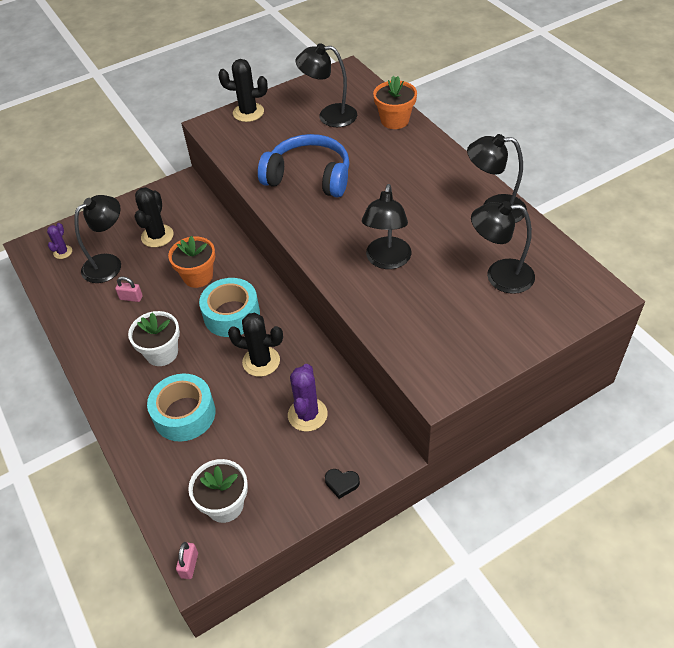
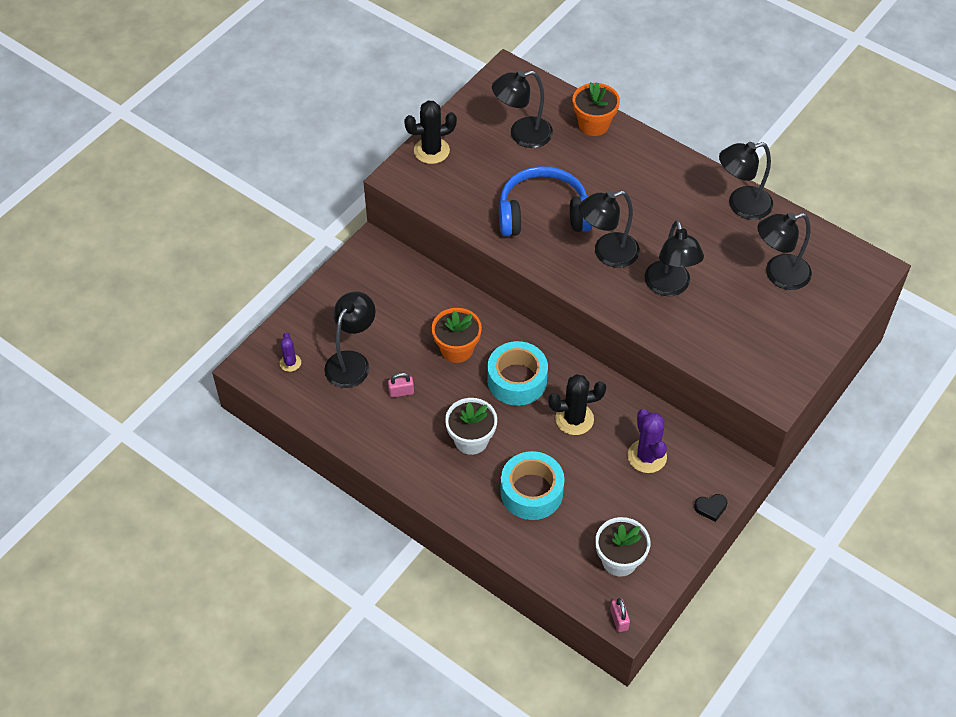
camera: 25 degrees left, 5 degrees up
(157, 236) = (384, 316): black cactus -> none
(346, 219) = (607, 253): none -> black lamp

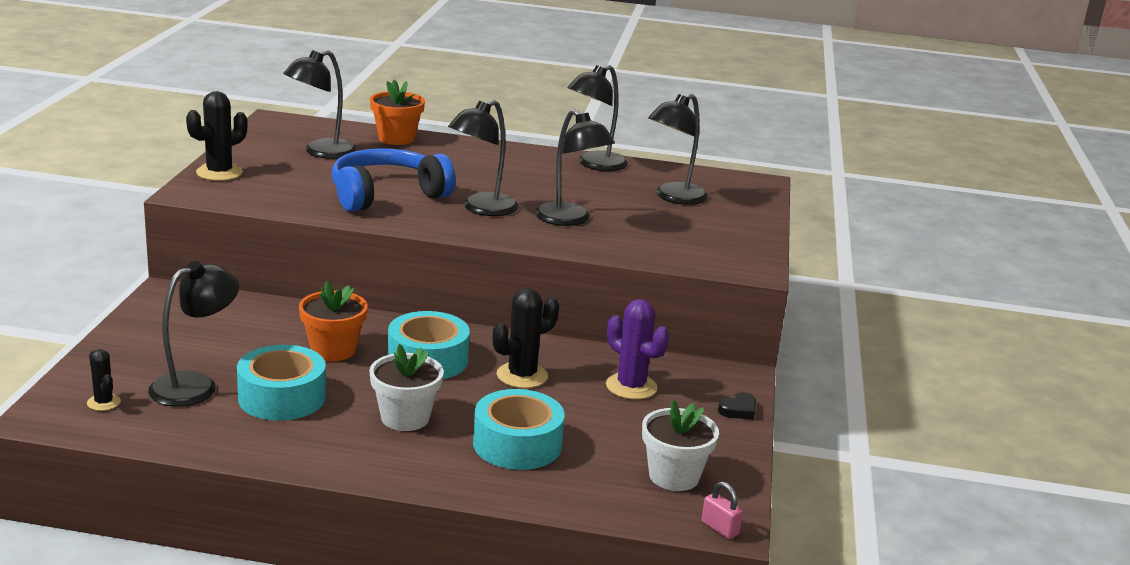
camera: 30 degrees left, 30 degrees down
(290, 363) = (103, 402): purple cactus -> black cactus
(352, 362) = (195, 385): black lamp -> black lamp turned 45 degrees clockwise
(401, 392) = (282, 397): pink padlock -> turquoise tape

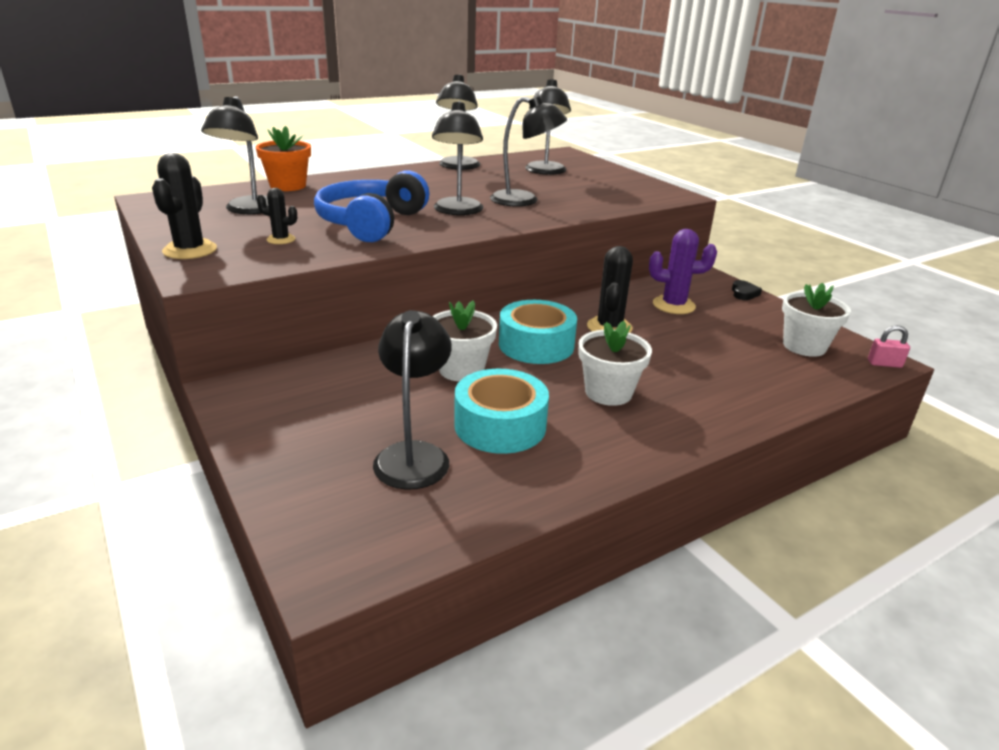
camera: 40 degrees left, 5 degrees up
(103, 402) = (363, 520): black cactus -> black cactus (281, 239)
(333, 350) = (461, 370): orange flower pot -> white flower pot
(517, 444) = (701, 372): turquoise tape -> none

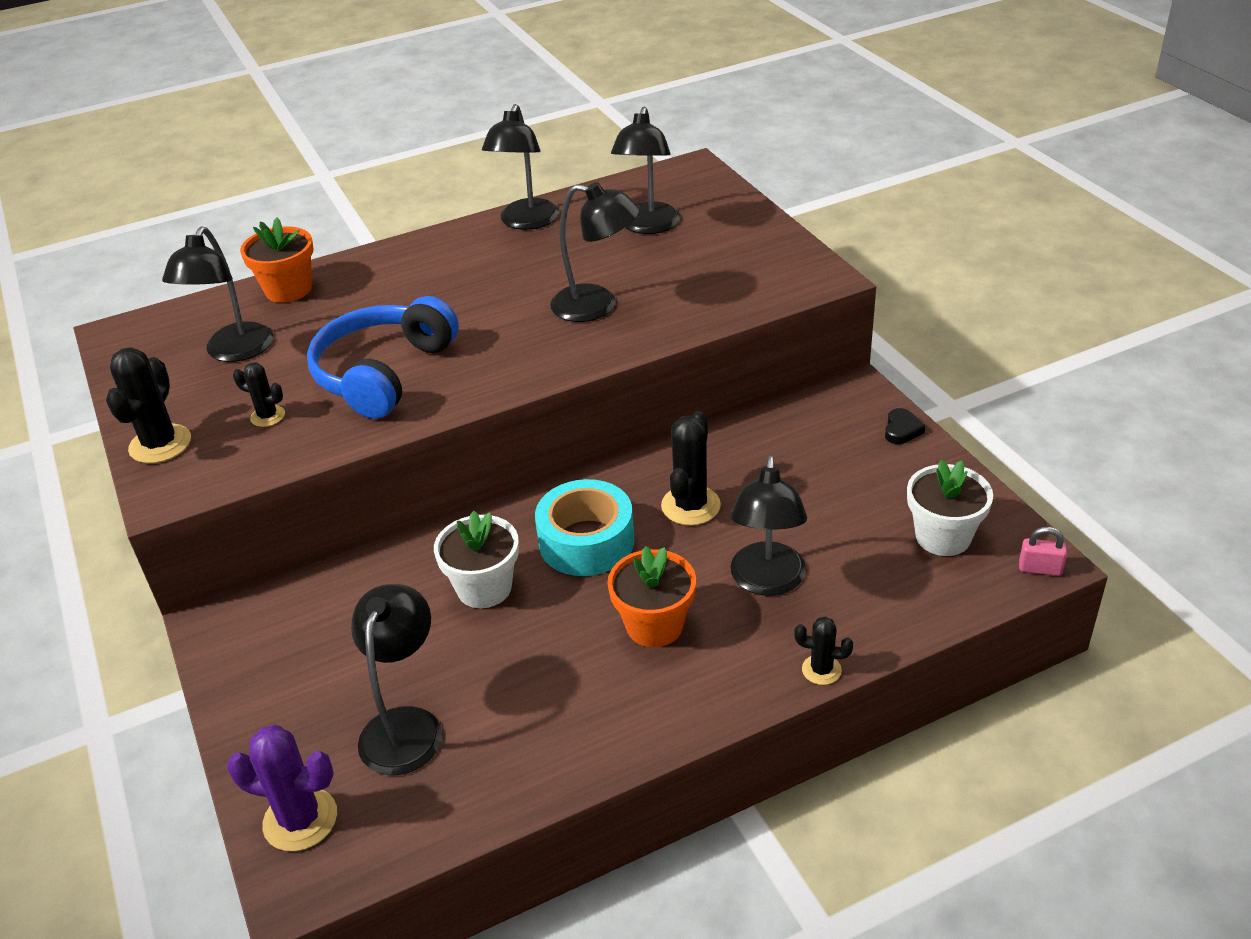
camera: 10 degrees right, 10 degrees up
(457, 211) = (500, 338): black lamp -> black lamp (767, 582)
(500, 425) = (511, 680): turquoise tape -> none
(608, 392) = (654, 625): white flower pot -> orange flower pot
(673, 305) = (792, 459): purple cactus -> purple cactus (300, 819)
(754, 419) = (821, 670): none -> black cactus

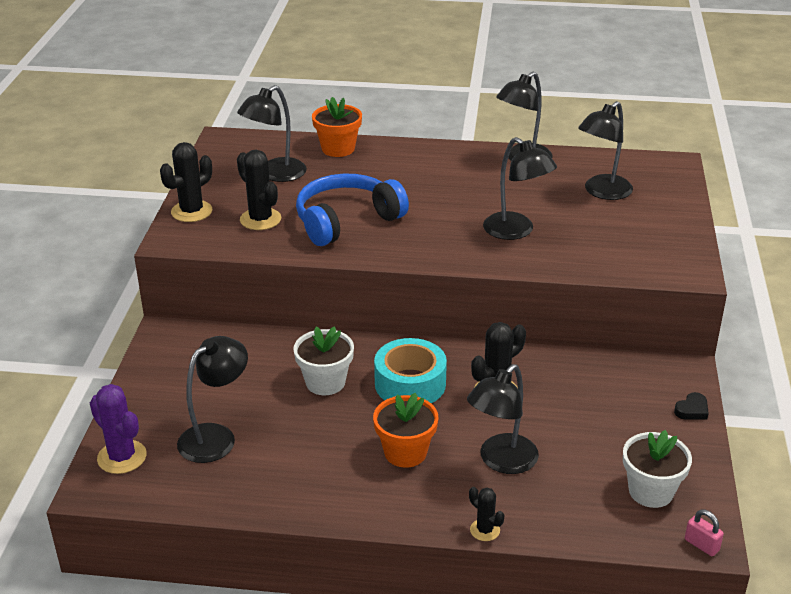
camera: 30 degrees right, 5 degrees down
(267, 416) = (260, 219): black cactus -> black cactus, size x1.74

